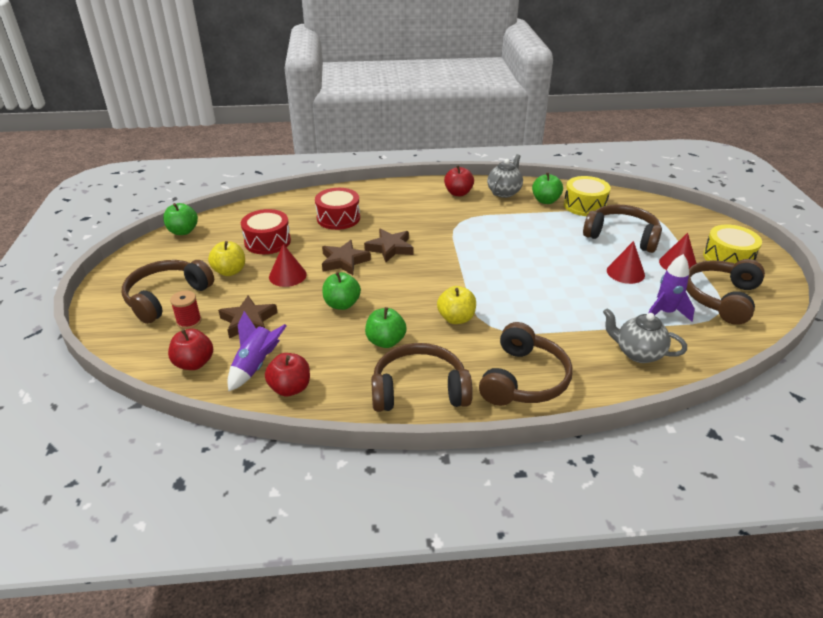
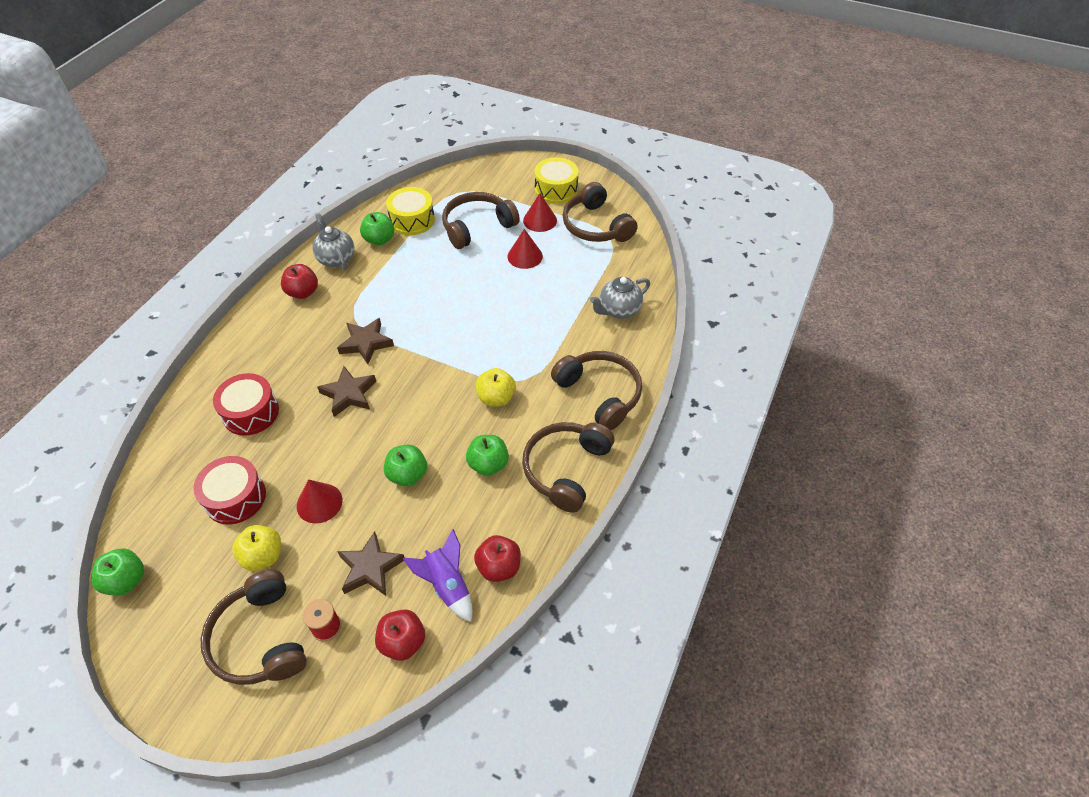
camera: 60 degrees left, 15 degrees up
(344, 261) = (337, 442): brown star -> brown star (366, 343)
(665, 313) = (588, 266): purple rocket -> none

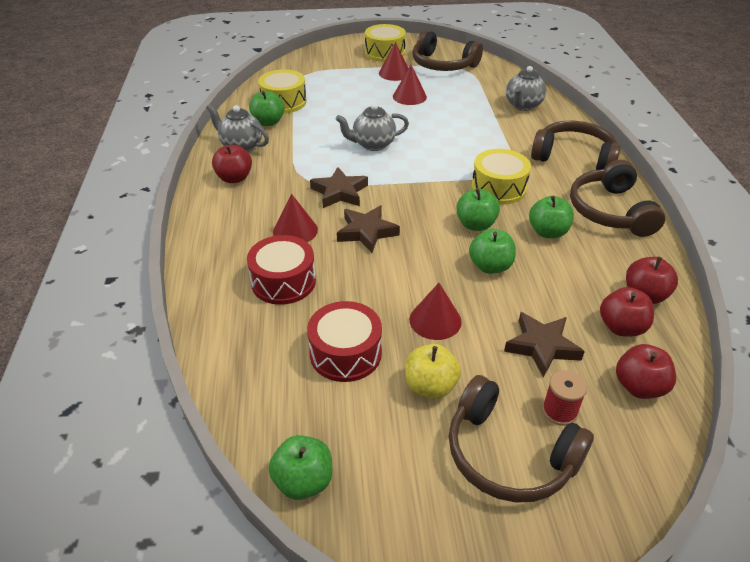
camera: 30 degrees left, 10 degrees down
(300, 367) = (295, 230): none -> red cone
(438, 428) = (475, 225): none -> green apple
(439, 301) = (373, 144): none -> grey teapot
(447, 585) = (621, 327): purple rocket -> red apple
(477, 227) = (347, 90): brown headphones -> none
(496, 398) = (498, 188): yellow apple -> yellow drum

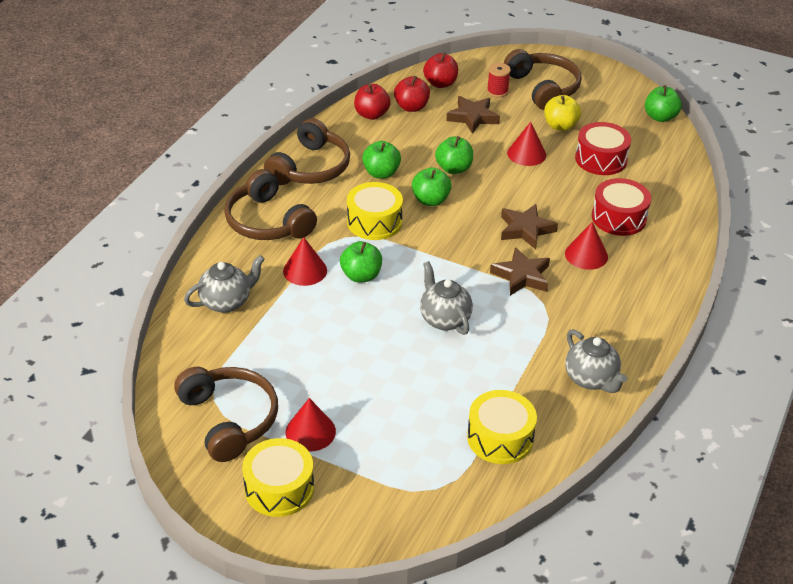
camera: 150 degrees left, 0 degrees up
(234, 178) = (617, 335): red apple -> none
(268, 122) = (540, 406): green apple -> green apple (361, 276)
(373, 144) = (444, 319): grey teapot -> grey teapot turned 135 degrees counterclockwise
(409, 96) = (336, 375): red cone -> red cone (305, 270)

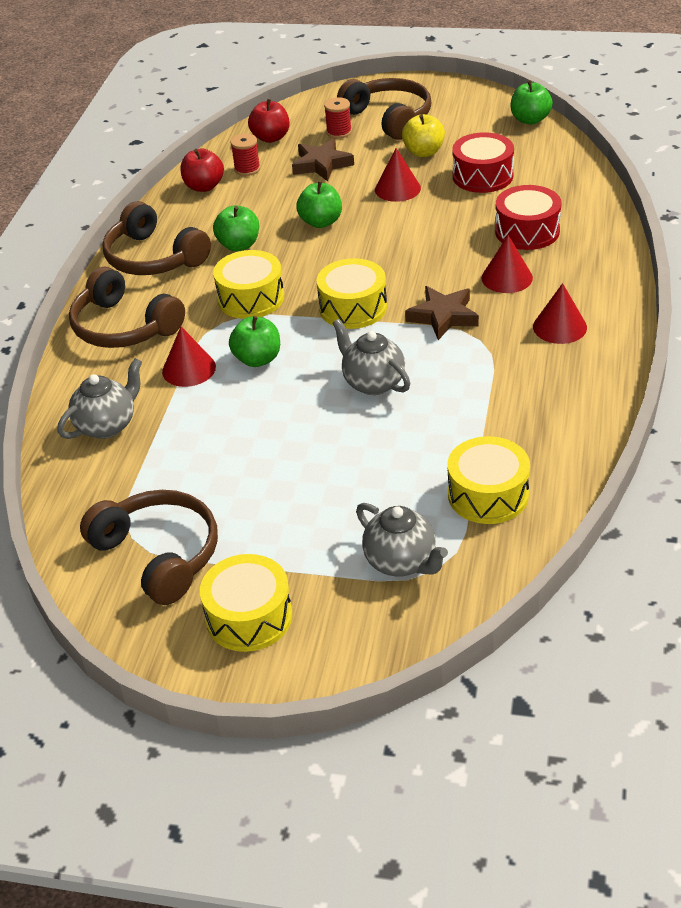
camera: 10 degrees left, 0 degrees up
(310, 168) = (153, 258): brown headphones -> brown headphones turned 120 degrees clockwise
(310, 431) = (262, 544): red cone -> red cone (559, 327)
(411, 107) = (247, 169): red apple -> red spool
(430, 200) = (307, 261): green apple -> none
(452, 250) = (353, 307): none -> yellow drum
(525, 230) = (428, 267): brown star -> none
(591, 379) = (565, 406): grey teapot -> grey teapot (401, 562)

